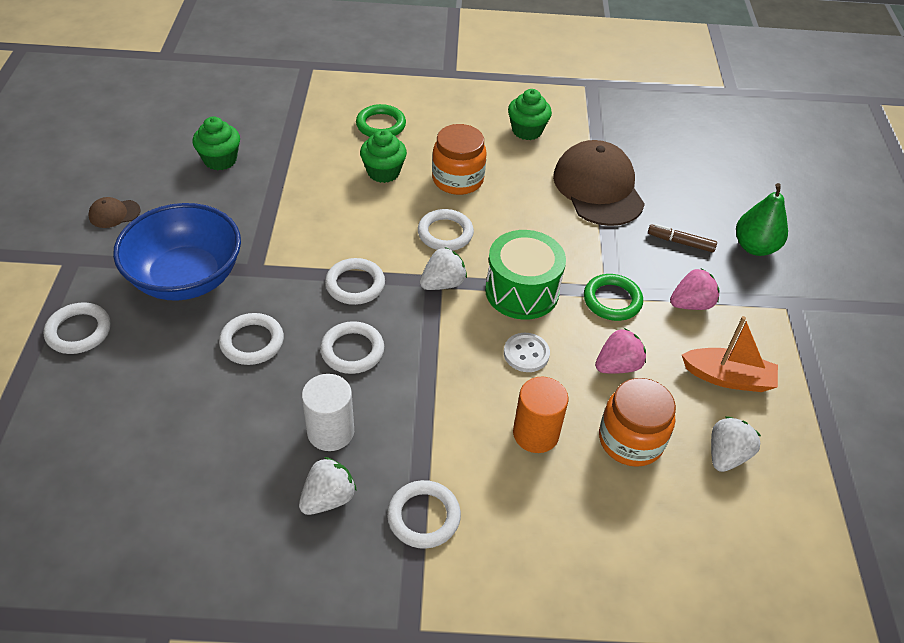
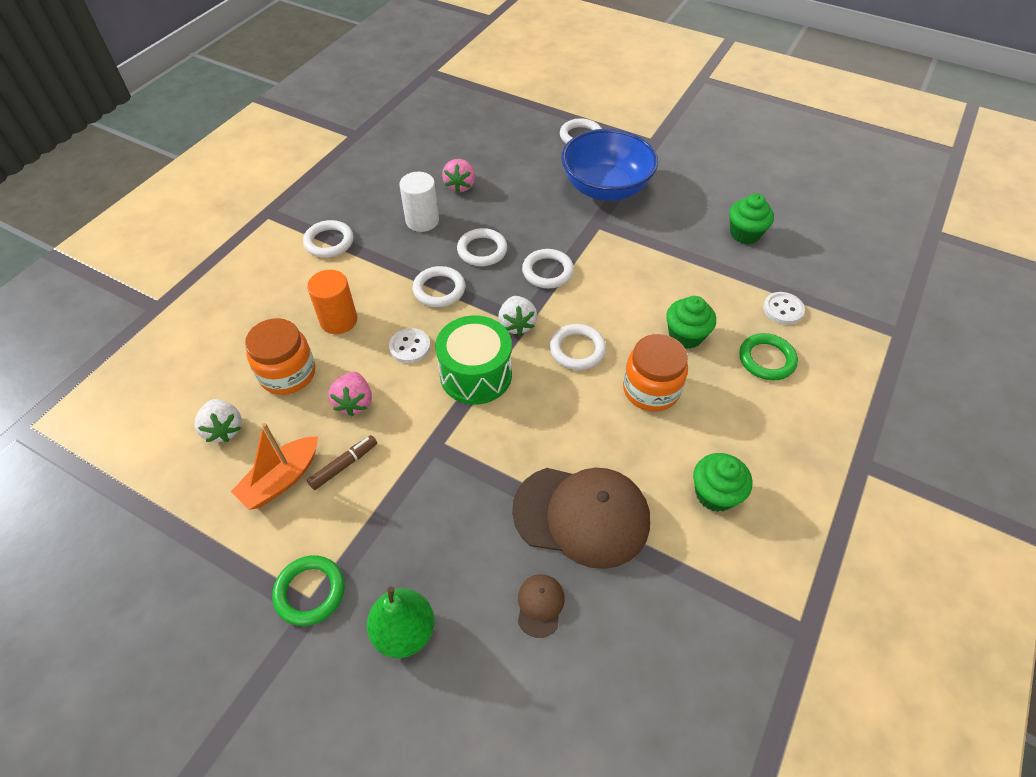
camera: 120 degrees right, 5 degrees up
(114, 214) = (695, 167): brown cap -> brown cap (540, 605)
(252, 342) = (523, 205): white ring -> white ring (439, 289)
(316, 124) = (783, 309): none -> white button
(328, 498) = (376, 207): white strawberry -> none
(612, 300) = (422, 438): green ring -> green ring (310, 592)
(680, 242) = (457, 550): brown marker -> brown marker (344, 465)
(691, 304) = (375, 504): pink strawberry -> pink strawberry (460, 186)

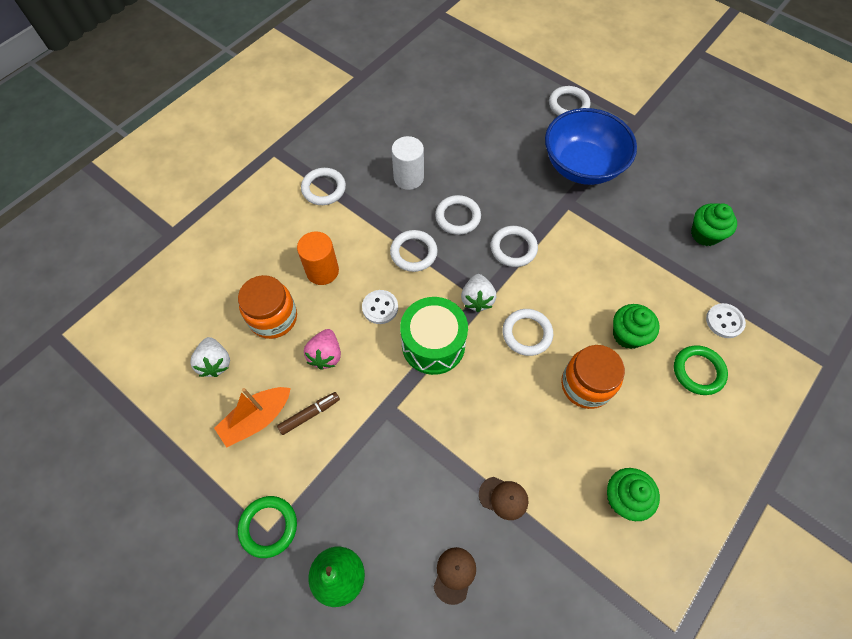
camera: 10 degrees right, 10 degrees up
(460, 186) = (448, 145): pink strawberry -> none
(582, 515) = (503, 498): brown cap -> brown cap, size x0.42

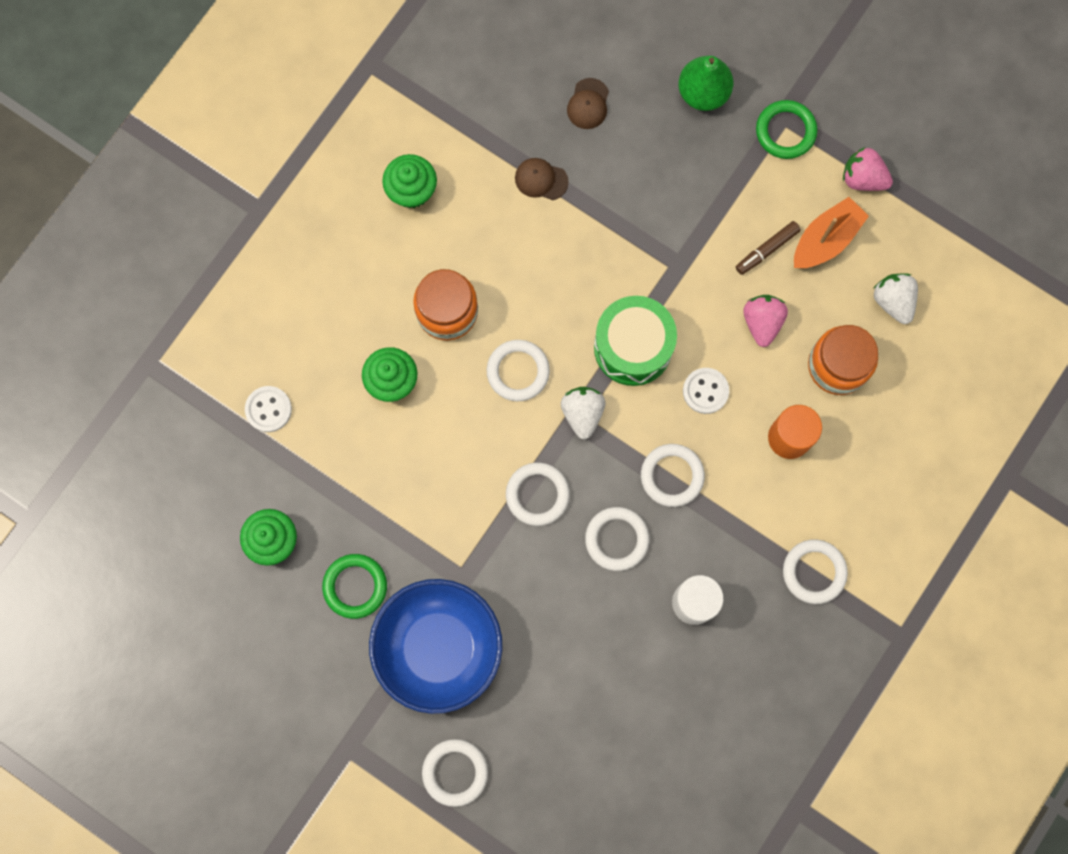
camera: 175 degrees right, 15 degrees up
(209, 473) = (863, 178): none -> pink strawberry
(698, 371) = (311, 340): green ring -> green ring (355, 586)

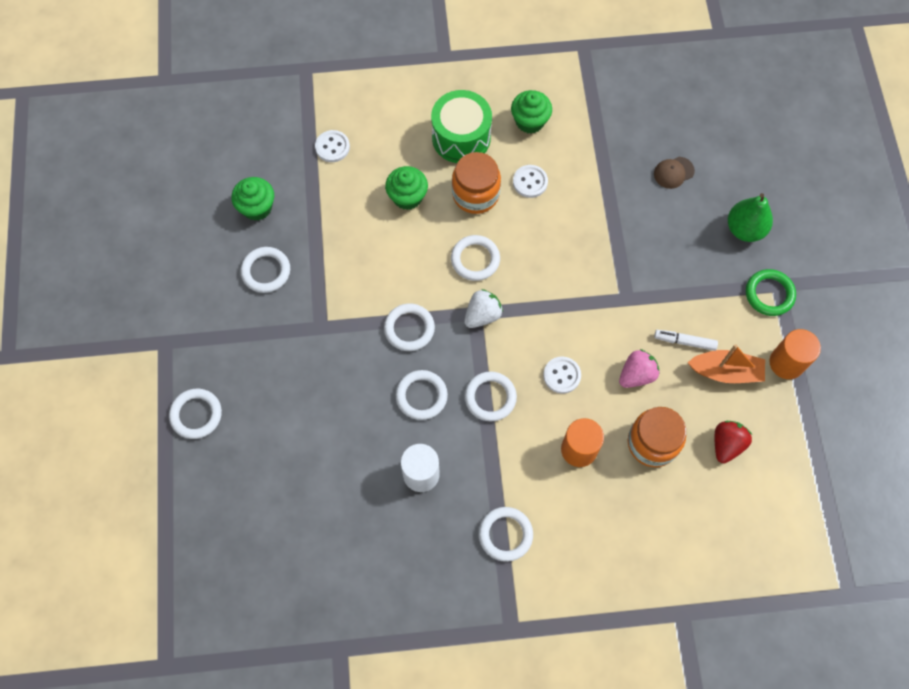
camera: 50 degrees right, 10 degrees down
(355, 586) = (266, 271): green ring -> white ring
(438, 647) = (266, 346): blue bowl -> none
(479, 248) = (530, 182): none -> white button
(541, 179) = (603, 183): brown cap -> none
(633, 347) = (550, 312): green drum -> green drum (461, 137)
(766, 250) = (684, 341): brown marker -> white marker
(863, 178) = (786, 363): pink strawberry -> orange cylinder
(893, 301) = (726, 444): white strawberry -> red strawberry

